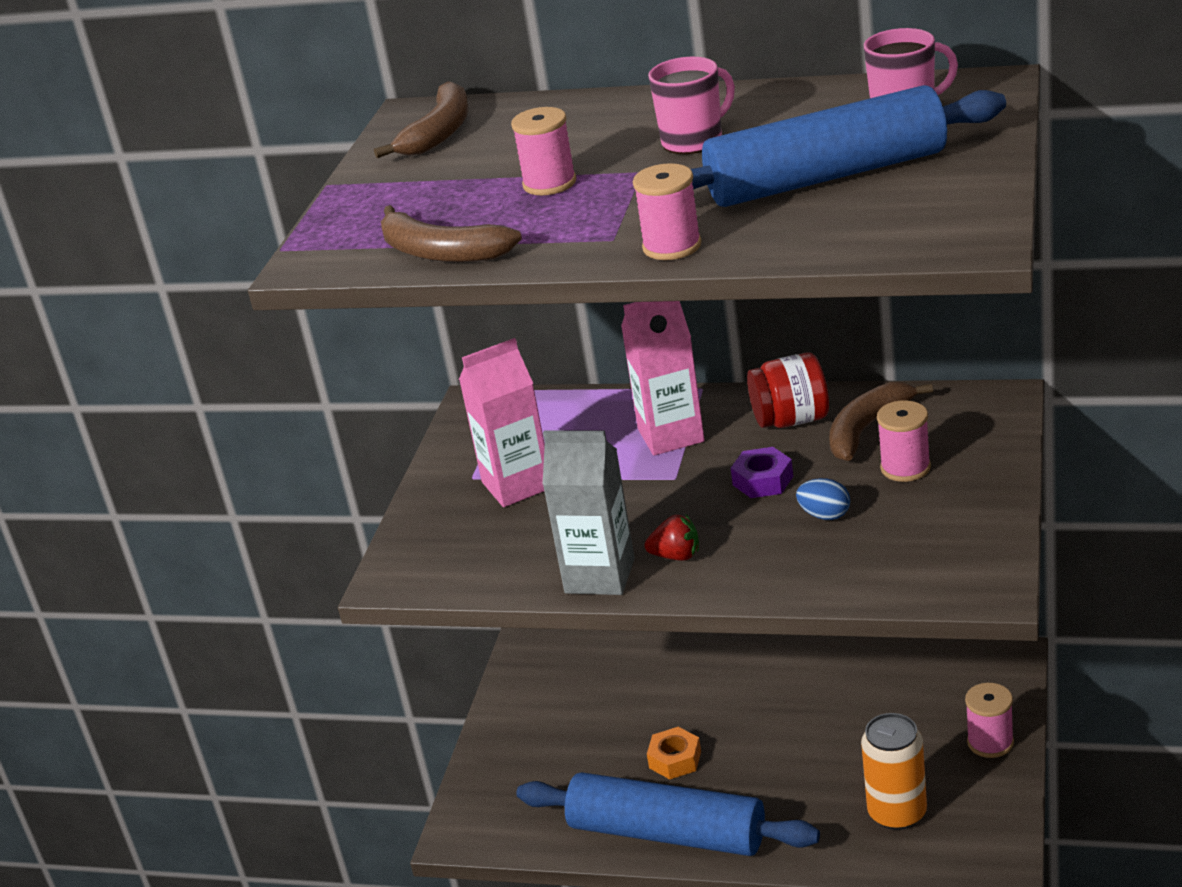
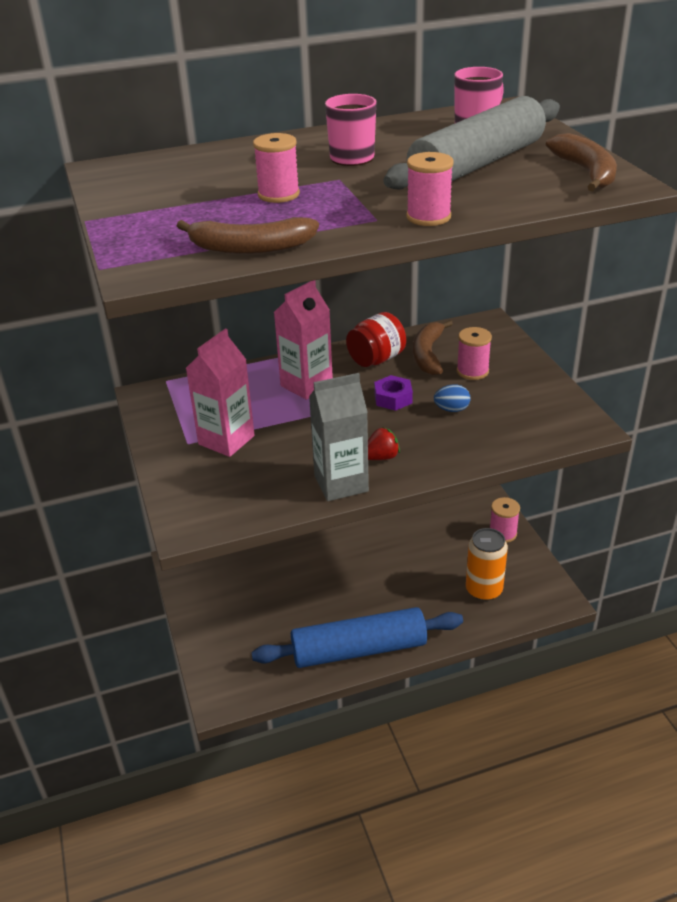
camera: 35 degrees left, 5 degrees up
(439, 133) = (142, 177): brown banana -> brown banana (586, 172)
(675, 760) = (330, 602): orange nut -> none
(826, 177) = (477, 165): blue rolling pin -> grey rolling pin

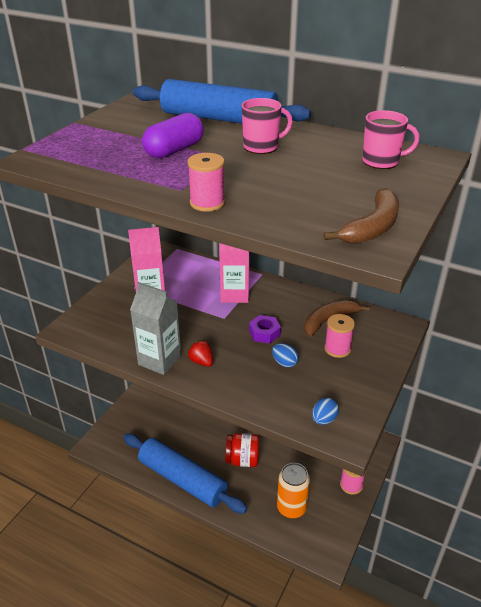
camera: 45 degrees right, 0 degrees up
(245, 153) = (218, 119): none -> blue rolling pin
(250, 248) = (92, 172): brown banana -> none
(278, 194) = (174, 150): pink spool -> purple capsule
(376, 359) = (294, 304): red jar -> red jar (242, 460)
(381, 457) = (201, 361): red strawberry -> red strawberry turned 150 degrees counterclockwise
(477, 165) = (317, 186): grey rolling pin -> none
(552, 428) = (324, 419): none -> blue egg

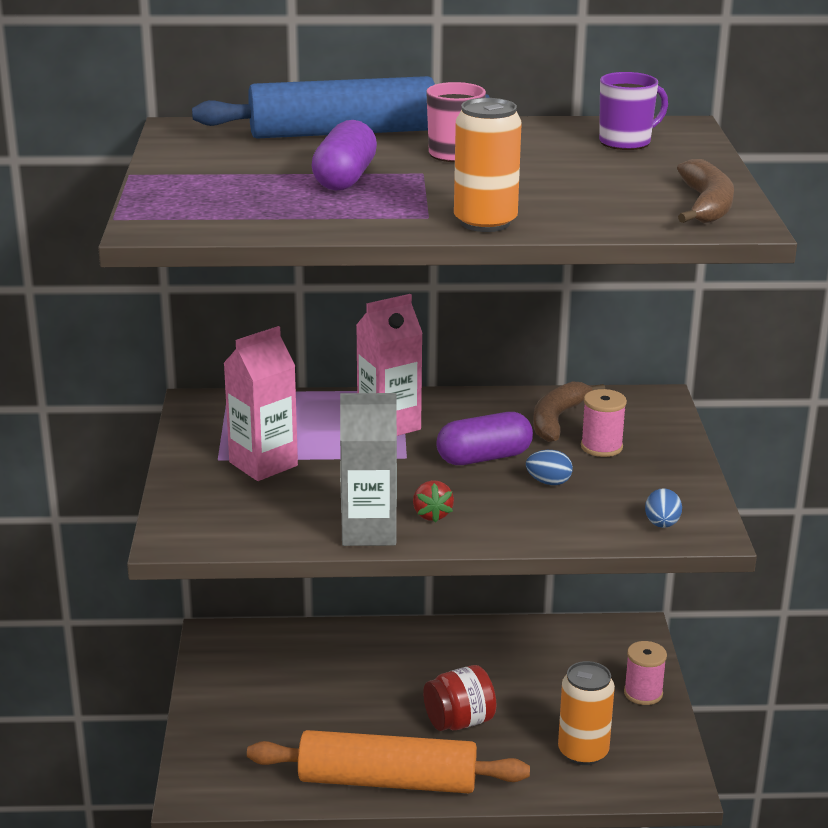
camera: 30 degrees left, 10 degrees down
(182, 479) = (387, 781): blue rolling pin -> orange rolling pin
(201, 361) = (432, 515): red strawberry -> red strawberry turned 120 degrees counterclockwise
(207, 203) = (485, 222): pink spool -> orange can
(264, 333) = (484, 458): purple nut -> purple capsule
(381, 161) = (626, 142): pink mug -> purple mug

